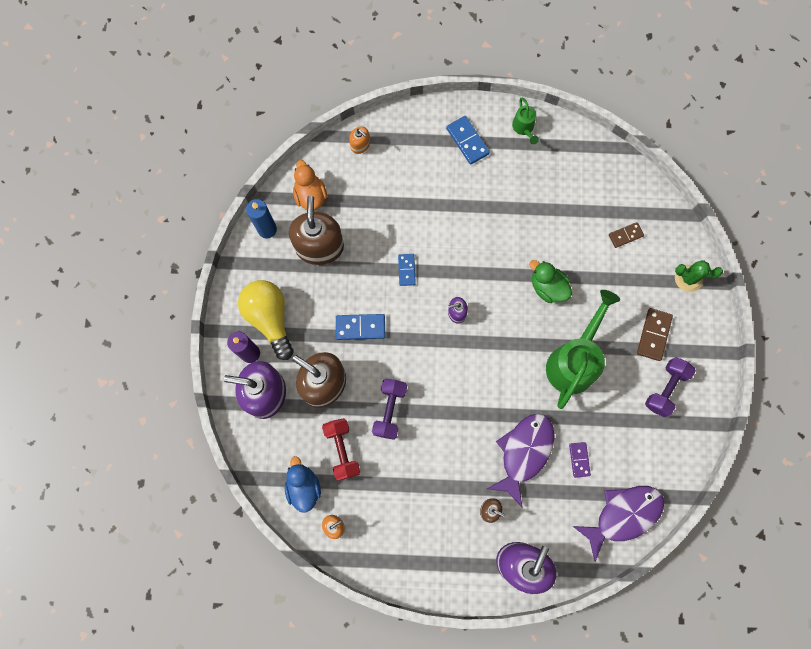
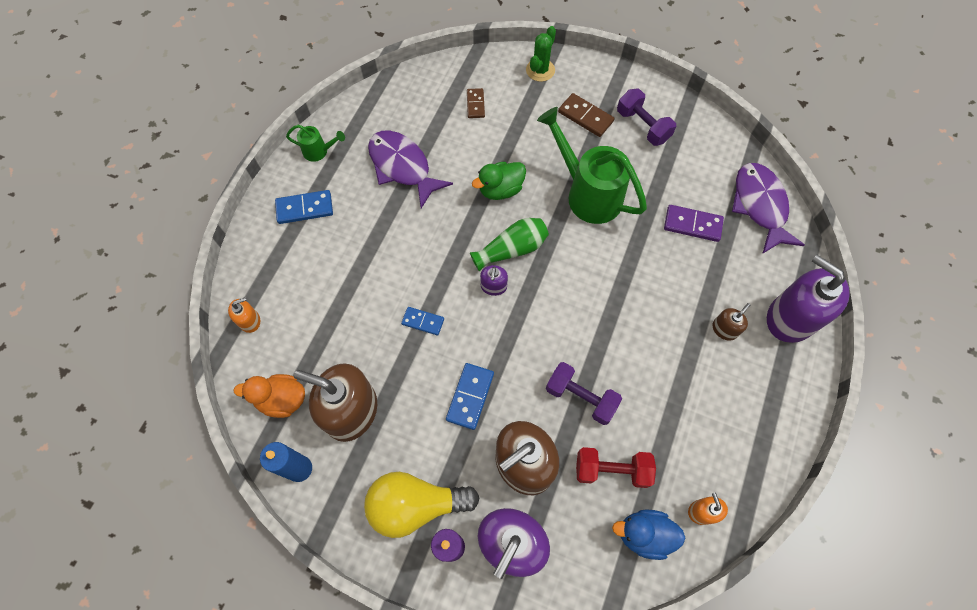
camera: 70 degrees left, 10 degrees down
(495, 316) = (512, 249): none -> green vase
(524, 453) = (671, 273): purple fish -> purple fish (402, 167)
(579, 459) = (692, 225): purple domino -> purple domino, size x1.51

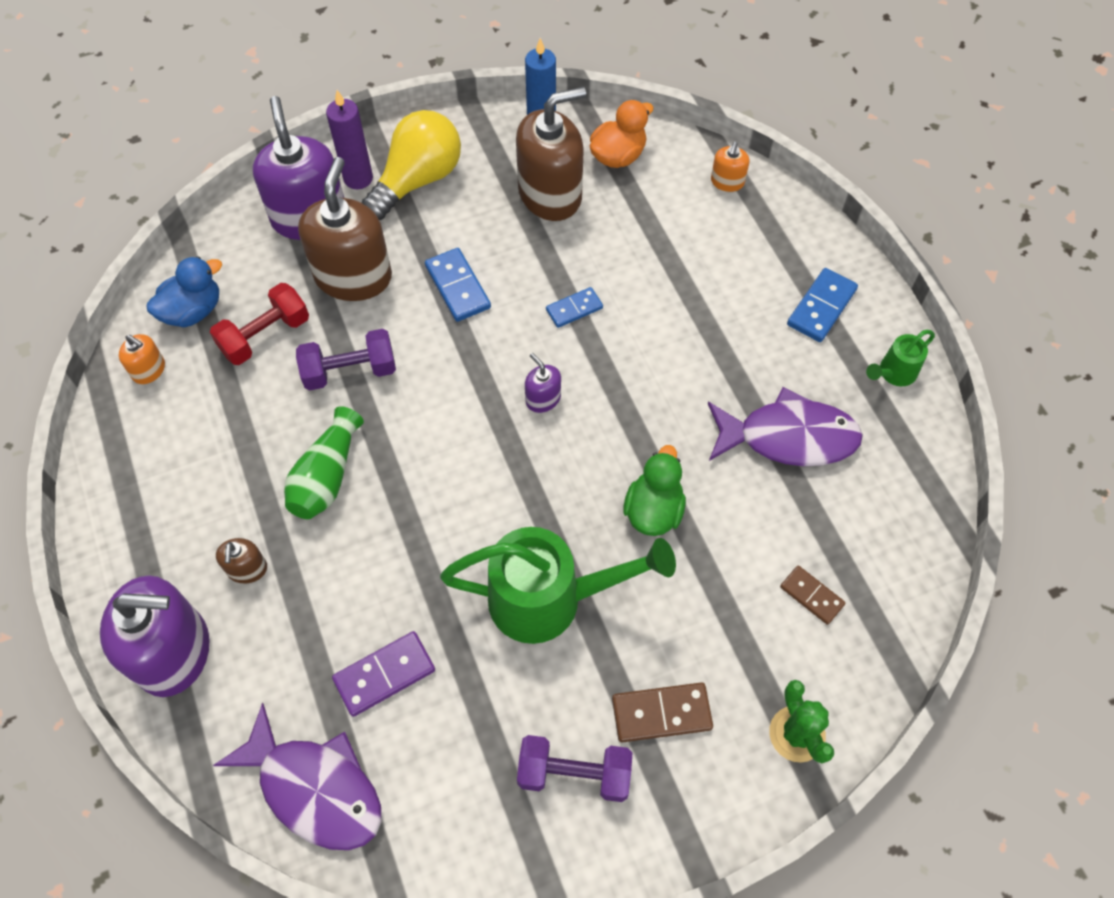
camera: 135 degrees right, 5 degrees down
(512, 249) = (565, 453): green vase -> green vase (326, 476)

